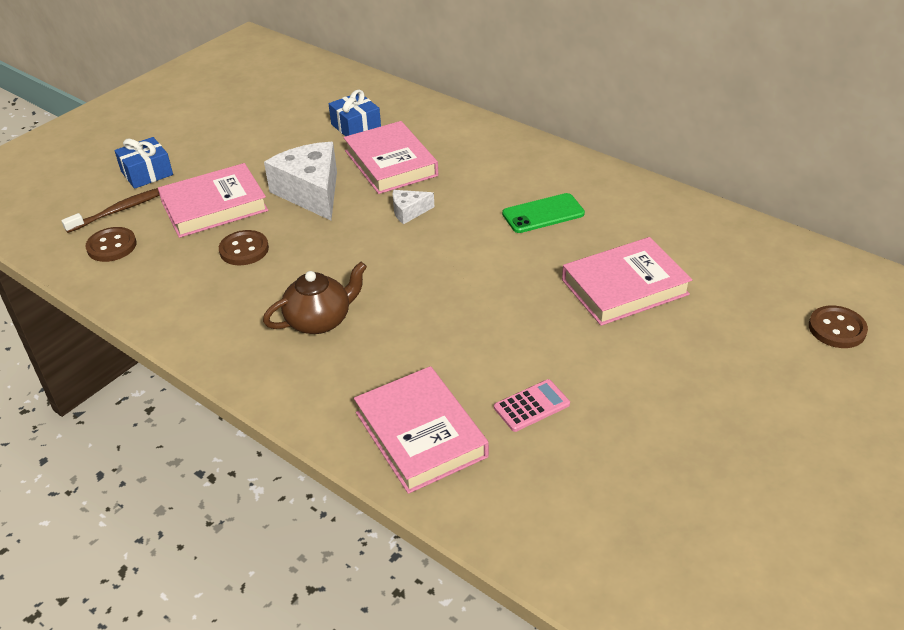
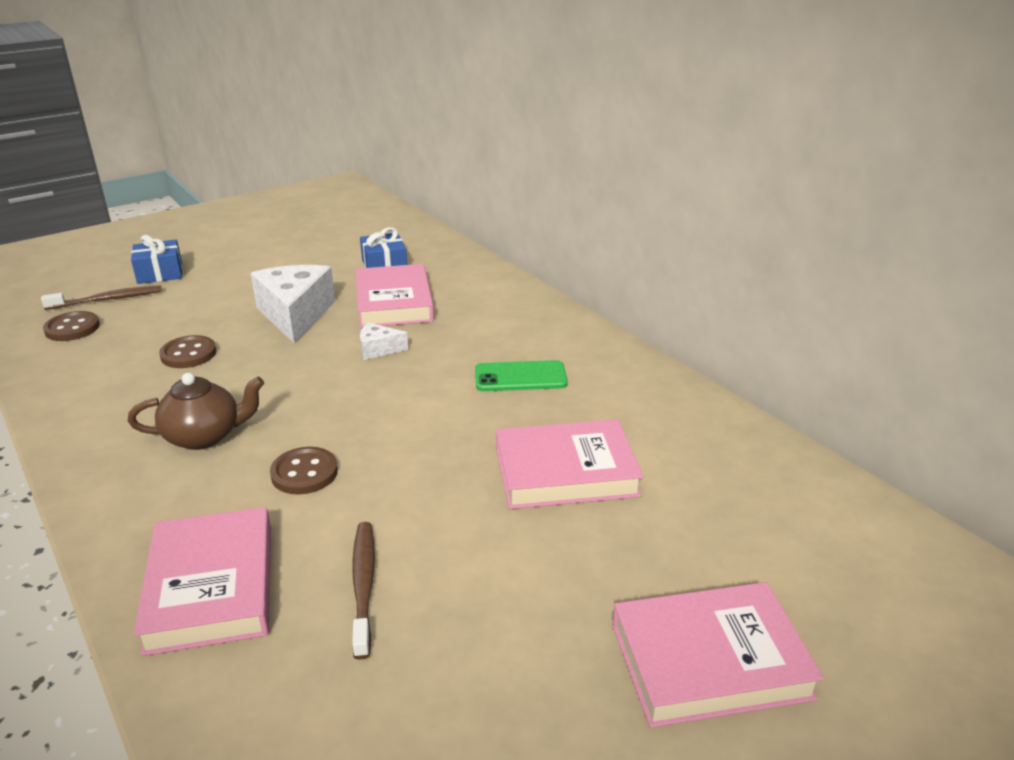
camera: 15 degrees right, 10 degrees down
(214, 206) = (195, 311): pink book -> pink book (709, 660)
(531, 406) = (363, 585): pink calculator -> brown toothbrush
(837, 329) = (819, 581): brown button -> brown button (304, 473)

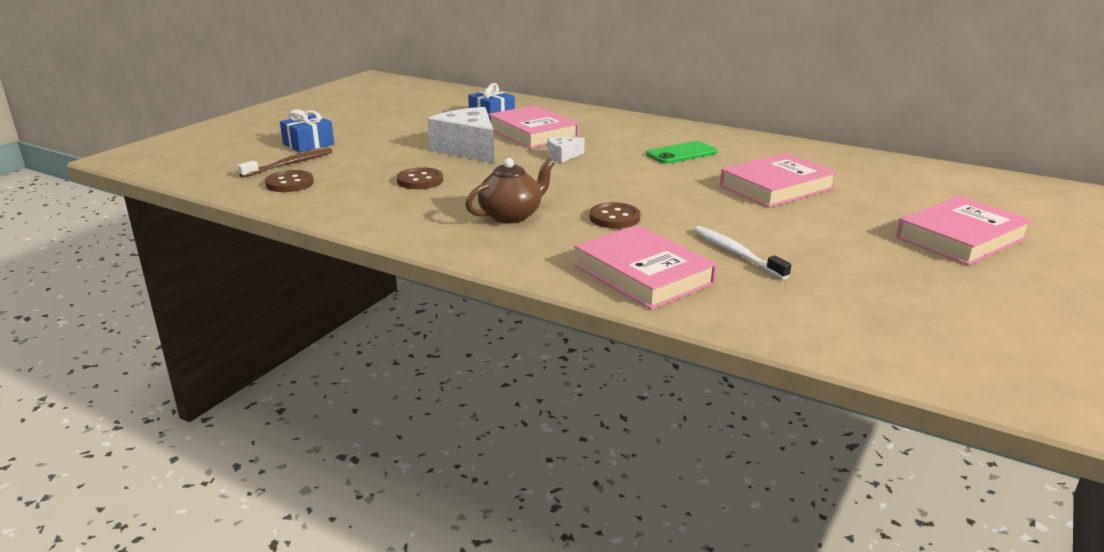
camera: 25 degrees left, 5 degrees down
(363, 585) = (736, 253): brown toothbrush -> white toothbrush

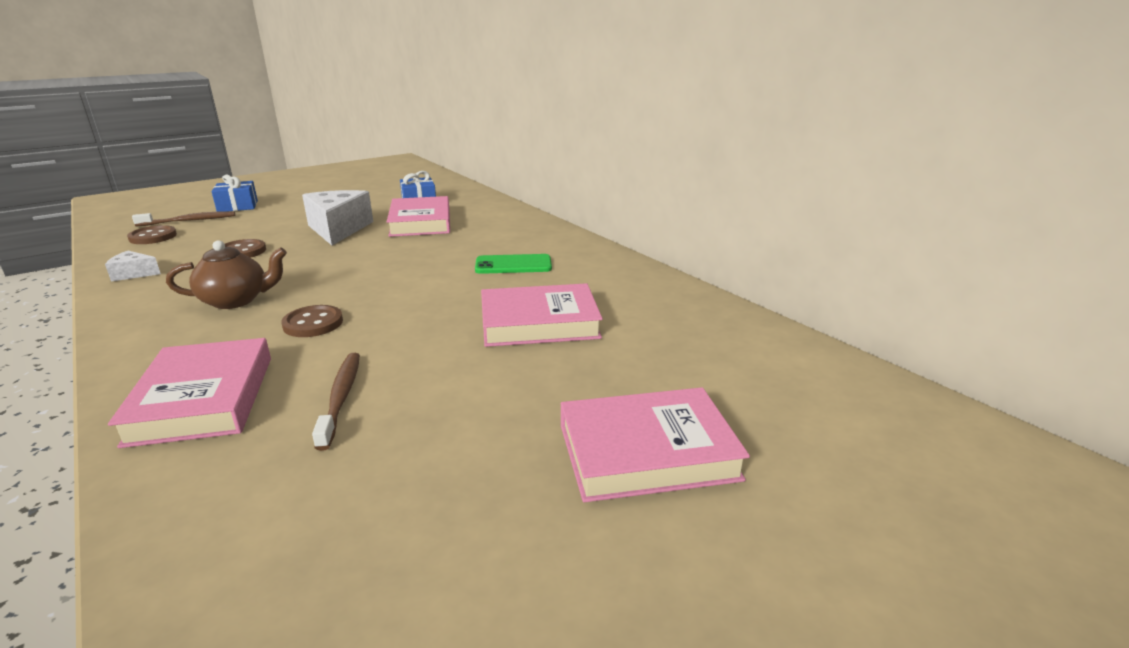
camera: 25 degrees right, 0 degrees up
(563, 156) = (400, 249): white cheese -> white cheese (133, 274)
(736, 253) = (341, 397): white toothbrush -> brown toothbrush

